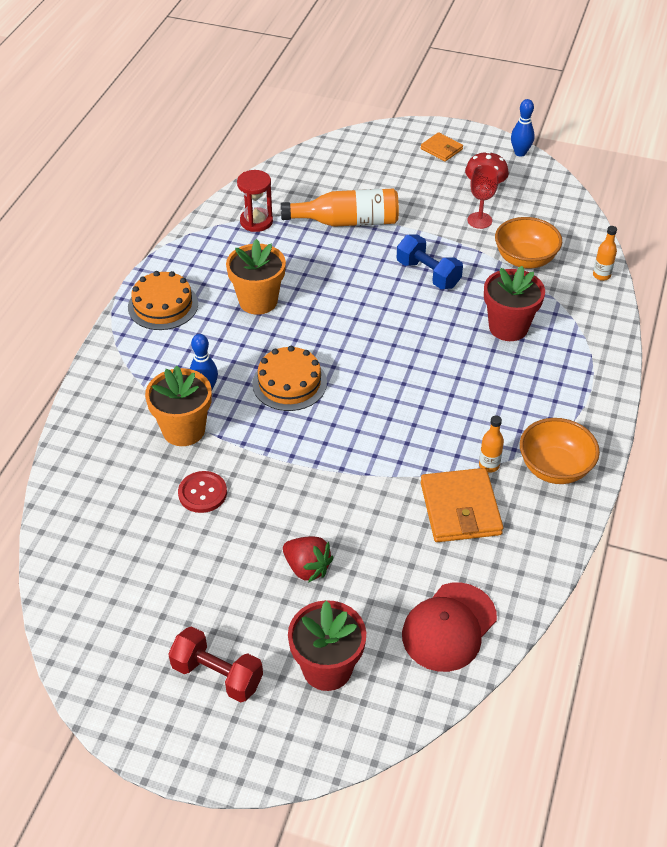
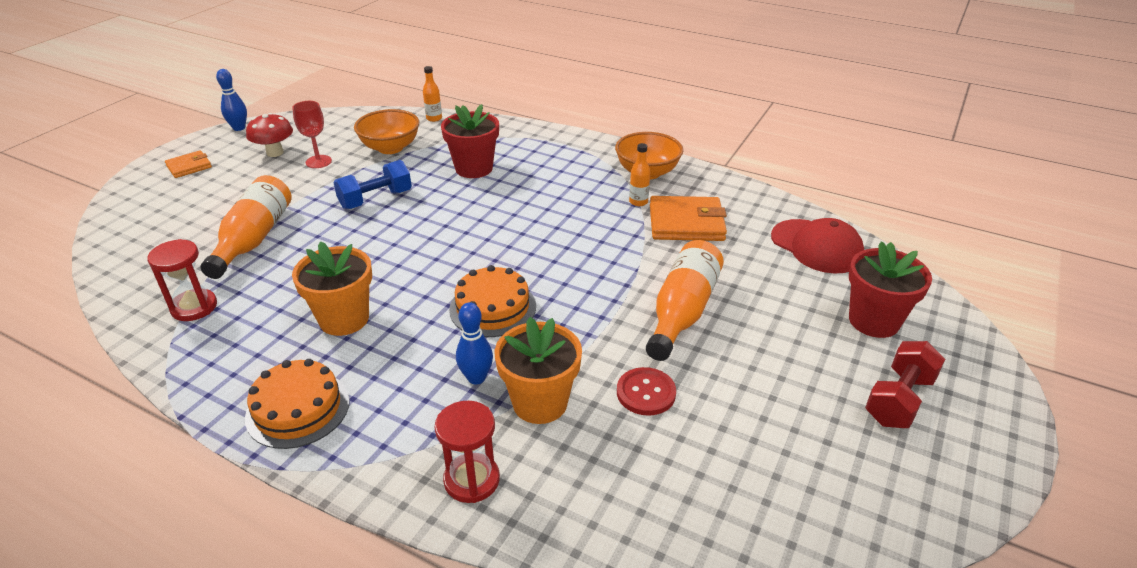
camera: 80 degrees left, 10 degrees down
(108, 406) = (472, 480): none -> red hourglass
(307, 568) = (755, 321): red strawberry -> none
(310, 512) = (682, 312): none -> orange bottle

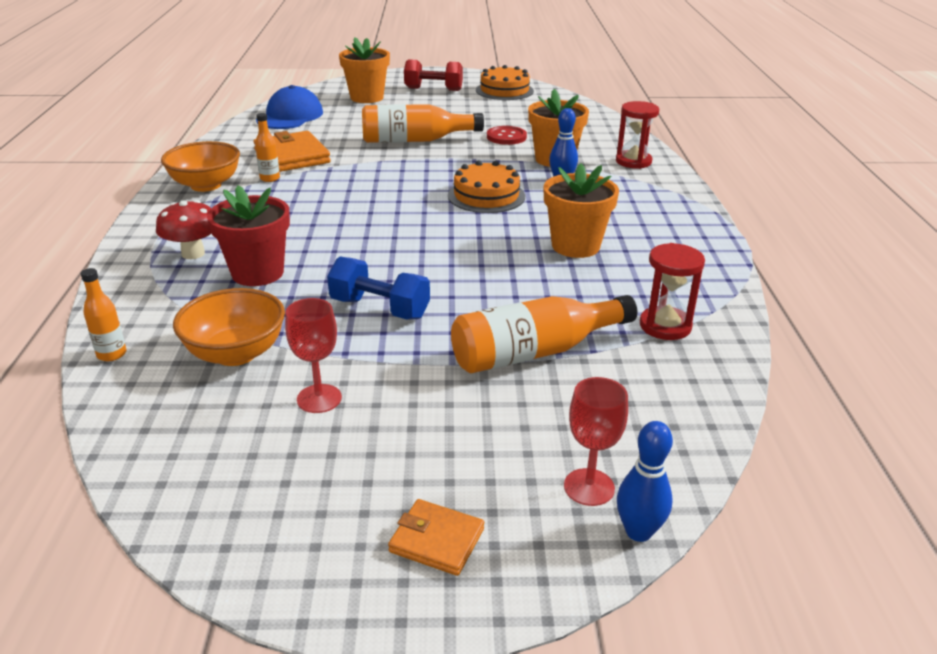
camera: 120 degrees left, 5 degrees down
(146, 213) = (589, 487): none -> red goblet
(239, 128) = (249, 577): blue bowling pin -> blue bowling pin (638, 531)
(275, 153) = (320, 461): red mushroom -> red mushroom (193, 253)
(298, 409) = (674, 226): orange cake -> orange cake (504, 90)
(816, 246) = (290, 116): red cap -> blue cap
(873, 321) = (367, 97): red flower pot -> orange flower pot

